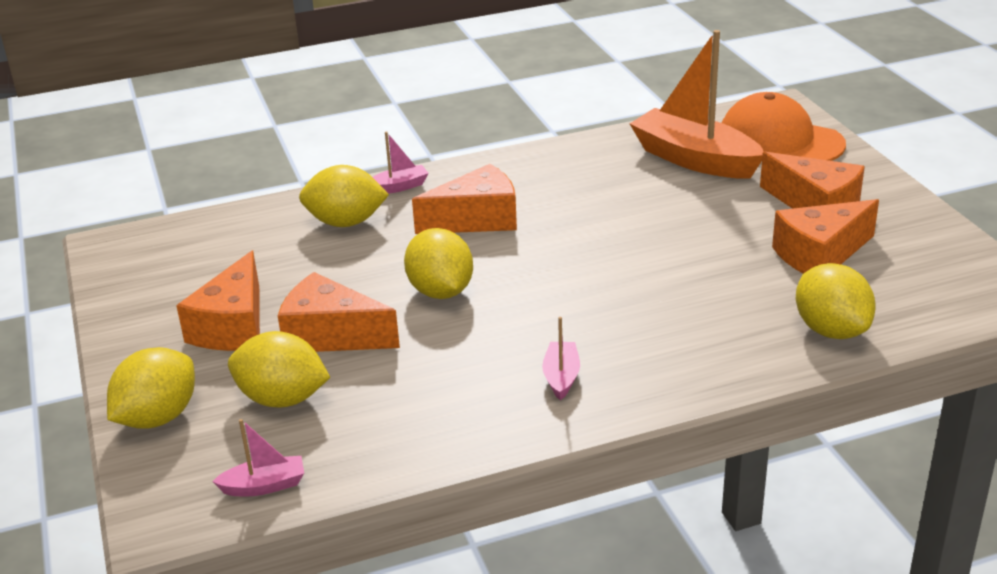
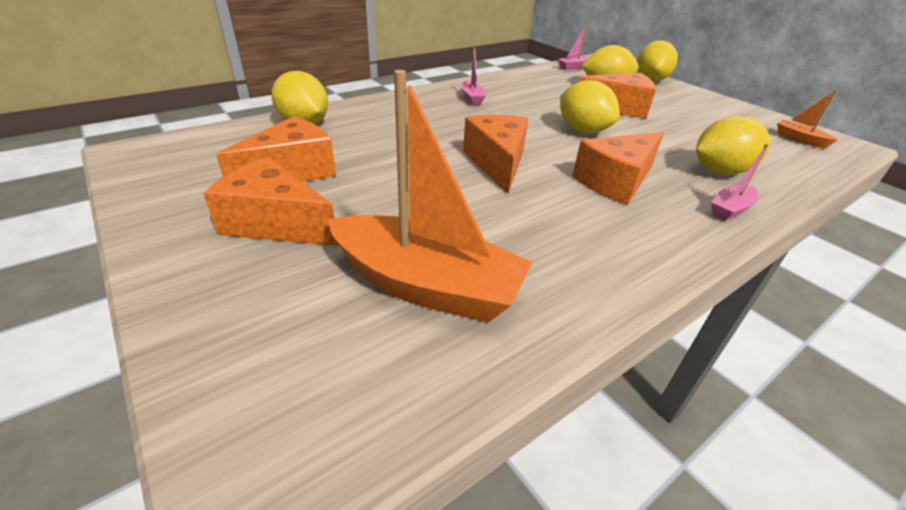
camera: 160 degrees right, 5 degrees up
(160, 256) = (799, 139): none -> orange boat
(233, 326) = (679, 109): orange cheese -> orange cheese (497, 163)
(780, 140) = (288, 349): orange cap -> none

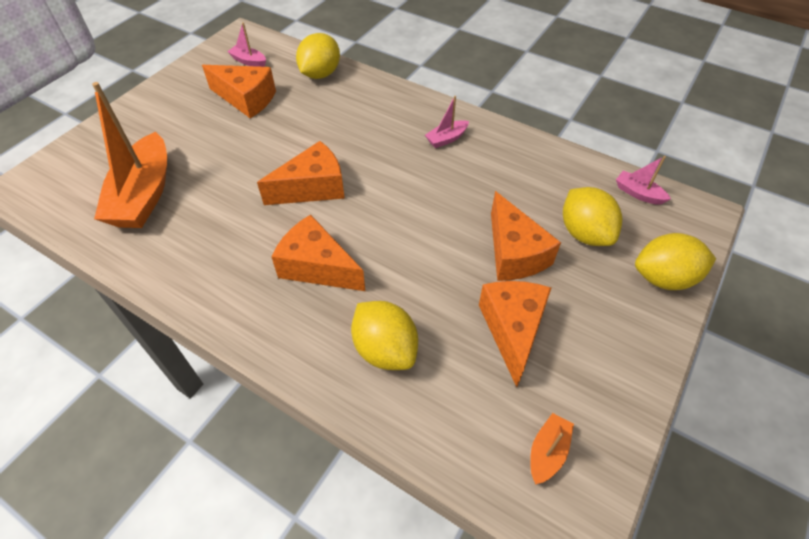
camera: 70 degrees right, 15 degrees up
(276, 223) = (185, 118): orange cheese -> orange cheese (512, 330)
(582, 130) = (420, 230): yellow lemon -> none
(730, 209) = (302, 353): pink boat -> pink boat (249, 61)

